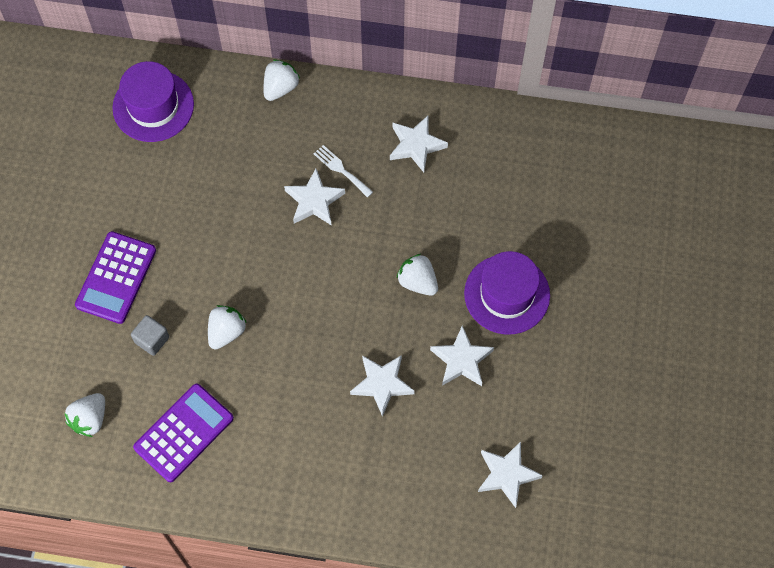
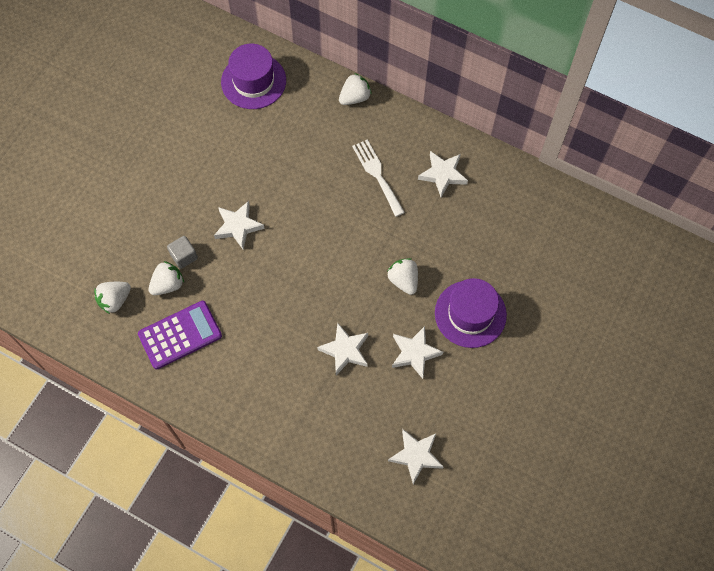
camera: 20 degrees right, 0 degrees up
(116, 278) = (176, 200): purple calculator -> none
(226, 332) = (242, 269): white strawberry -> white strawberry (168, 284)
(314, 201) = (347, 192): white star -> white star (238, 226)
(341, 169) = (377, 174): white fork -> white fork, size x1.51

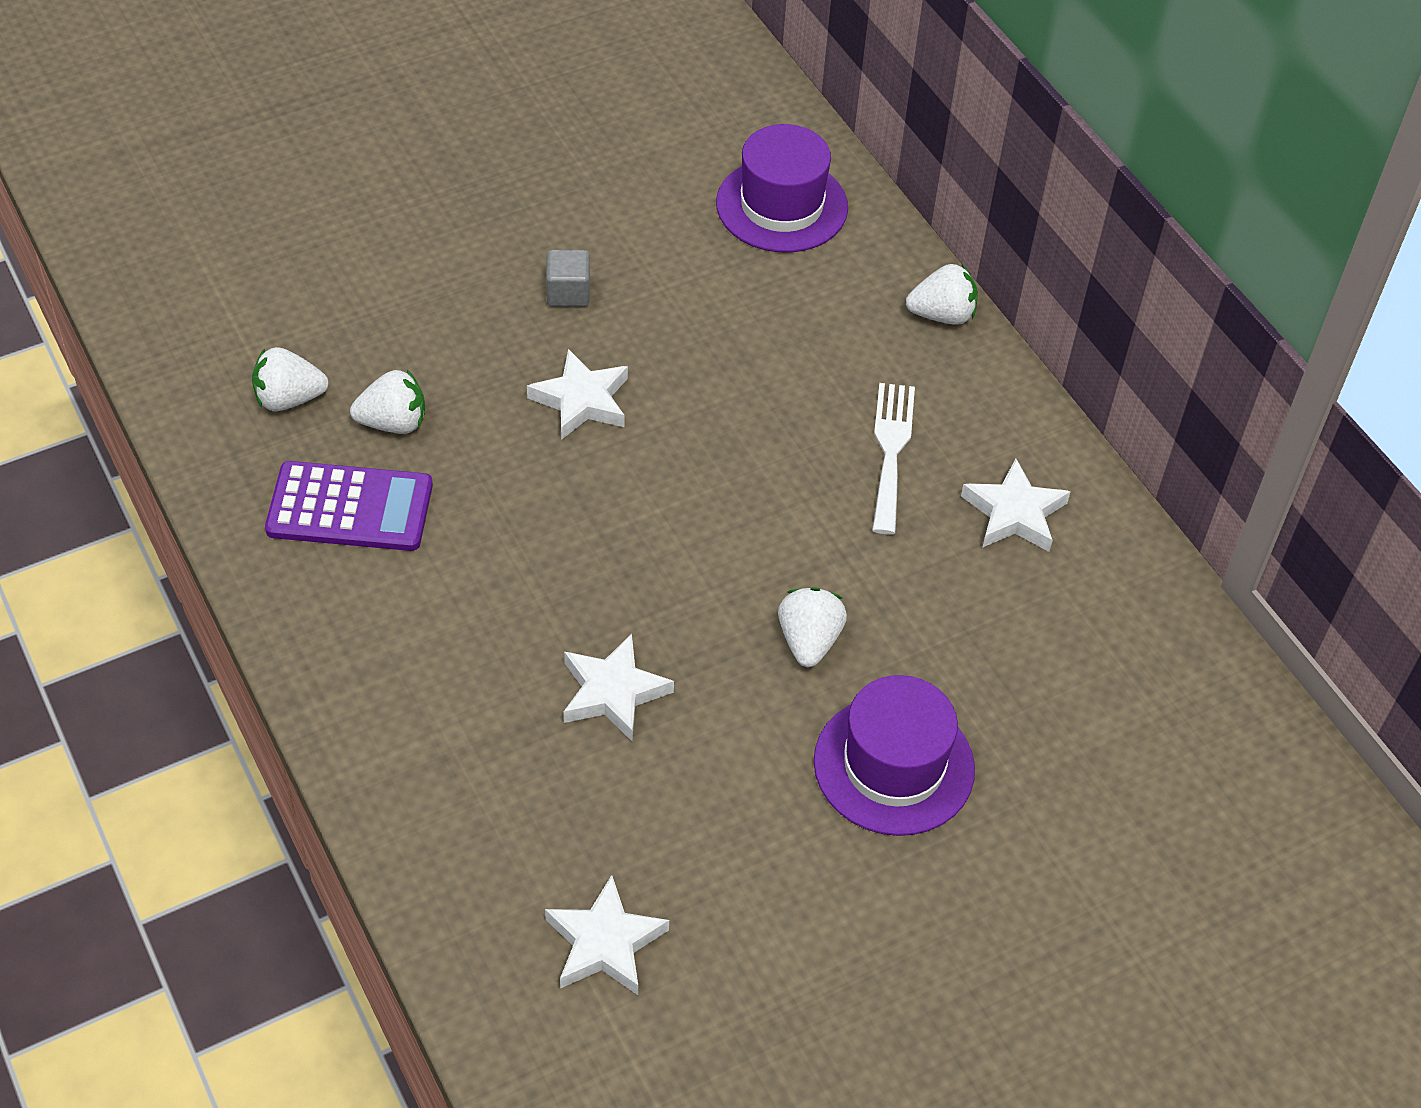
camera: 30 degrees right, 15 degrees down
(184, 256) = (454, 396): grey cube -> grey cube (568, 293)
(414, 353) = (737, 770): white star -> none

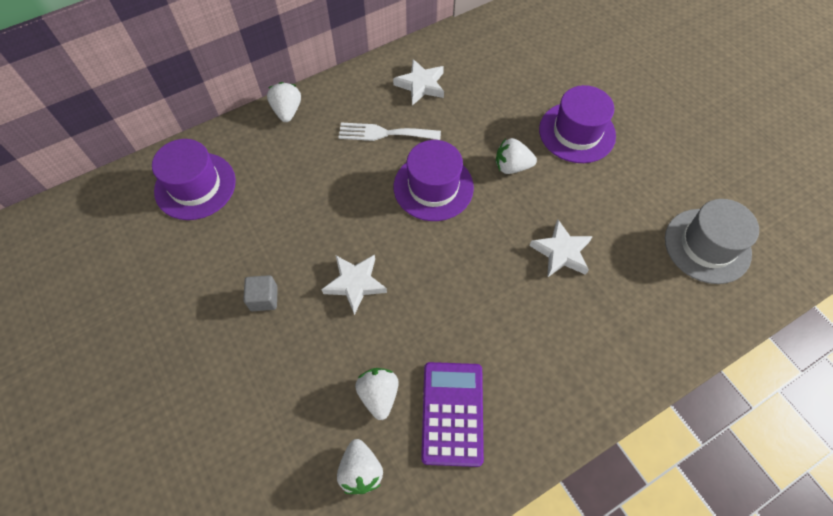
camera: 90 degrees left, 10 degrees up
(605, 943) = (707, 245): white star -> grey hat
(766, 515) = (433, 187): none -> purple hat

